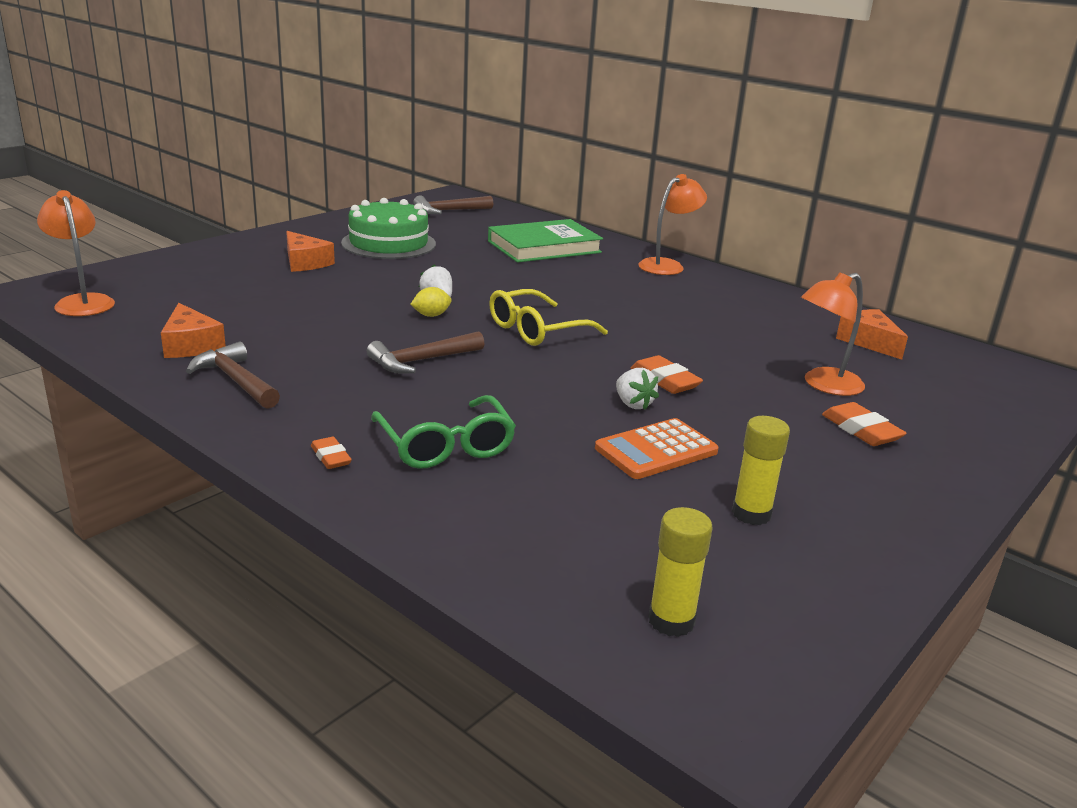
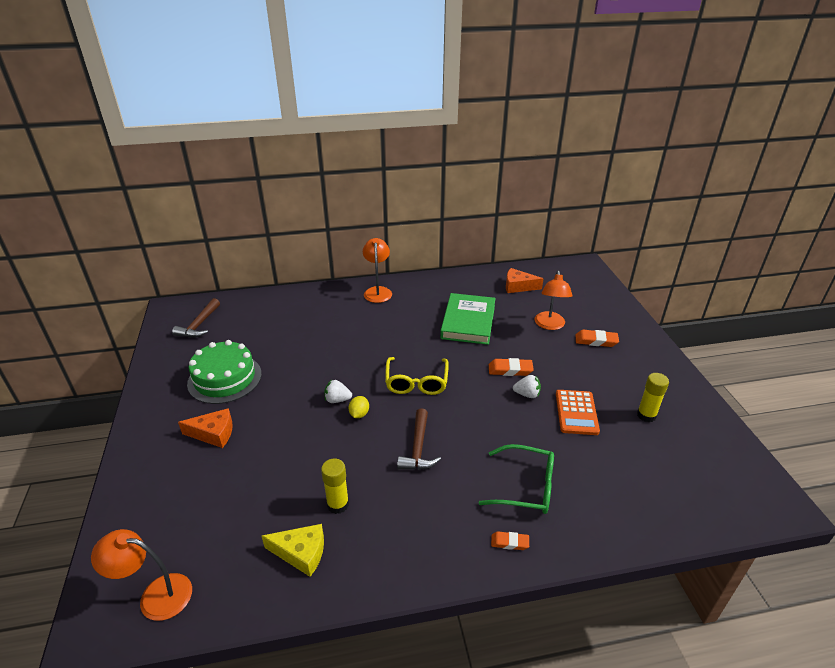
camera: 50 degrees left, 10 degrees up
(191, 345) = (301, 553): orange cheese -> yellow cheese
(236, 381) = (378, 549): brown hammer -> none
(544, 247) = (304, 318): green book -> green book (468, 322)
(671, 621) = (715, 487): yellow glue stick -> yellow glue stick (338, 504)

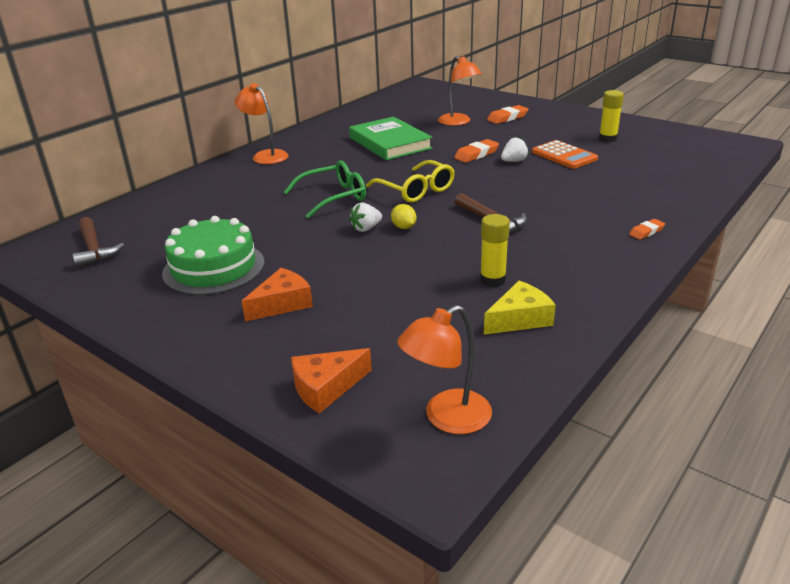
camera: 40 degrees left, 5 degrees down
(518, 286) = (392, 111): orange cheese -> orange cheese (326, 387)
(526, 487) = (603, 203): green glasses -> green glasses (333, 197)

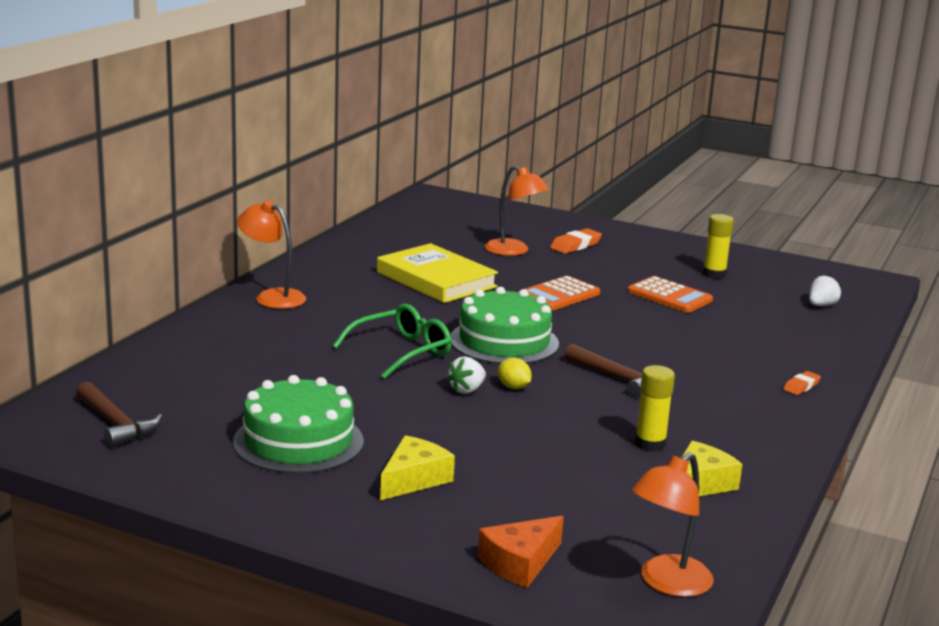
camera: 15 degrees left, 10 degrees down
(282, 303) = (414, 479): orange cheese -> yellow cheese
(390, 143) = (436, 279): green book -> yellow book
(416, 190) = (504, 341): yellow glasses -> green cake
(476, 154) = (558, 295): orange eraser -> orange calculator
(514, 161) = (610, 303): white strawberry -> white strawberry (821, 305)

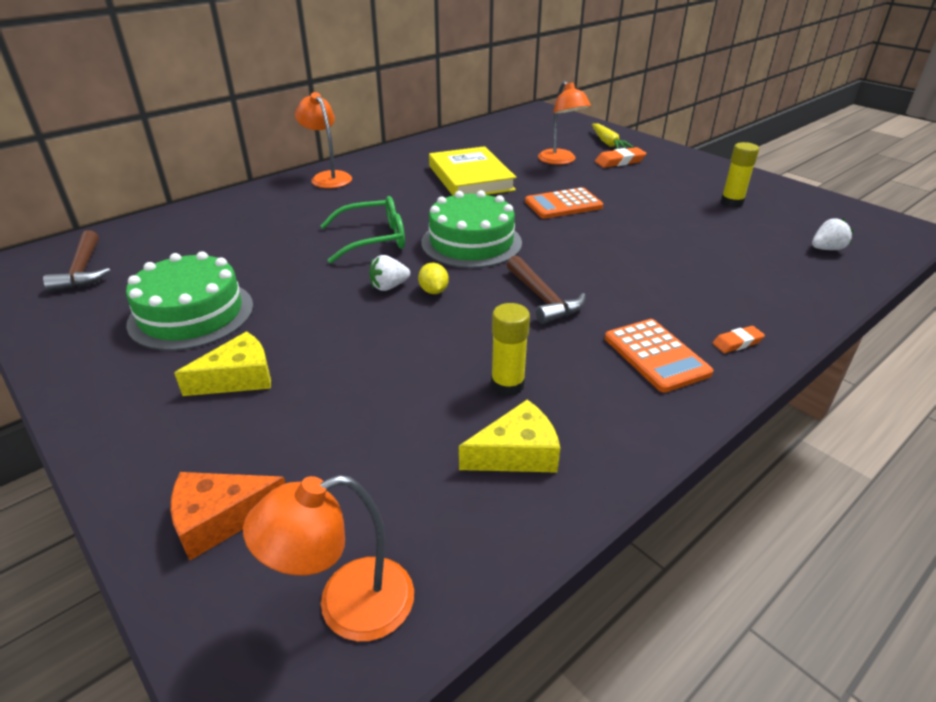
camera: 25 degrees right, 15 degrees up
(545, 227) = (608, 143): none -> yellow carrot
(669, 296) = (669, 218): orange calculator -> orange calculator (656, 356)

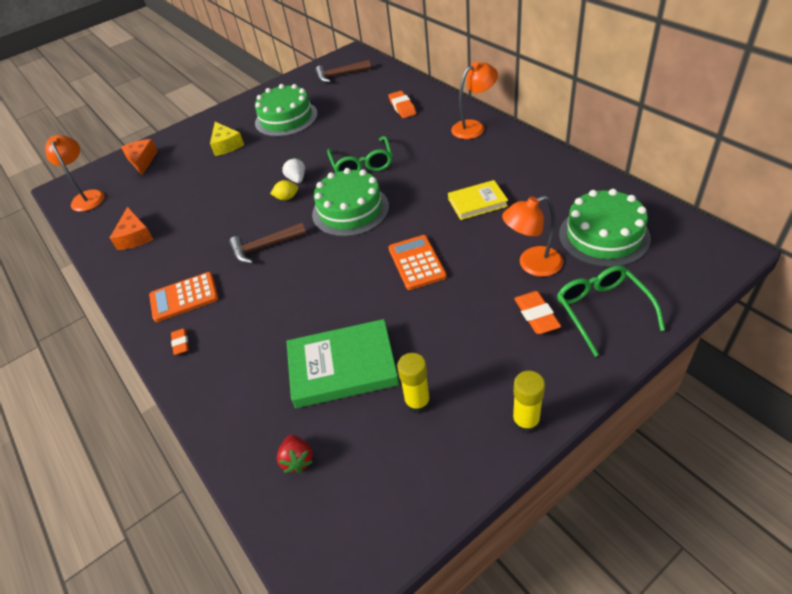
camera: 100 degrees right, 10 degrees up
(245, 217) = (402, 107): none -> orange eraser
(470, 178) = (477, 202): yellow book -> yellow book, size x0.61
(507, 385) = (184, 232): yellow glue stick -> yellow glue stick (526, 421)
(517, 453) = (135, 236): yellow cheese -> orange cheese
(523, 137) = (603, 236): none -> green cake
(608, 143) = (602, 310): yellow carrot -> green glasses
(714, 234) = (342, 367): none -> green book
(826, 249) = (297, 460): white strawberry -> red strawberry

